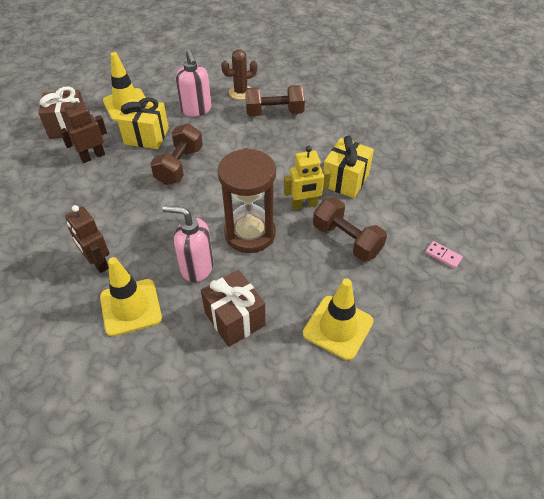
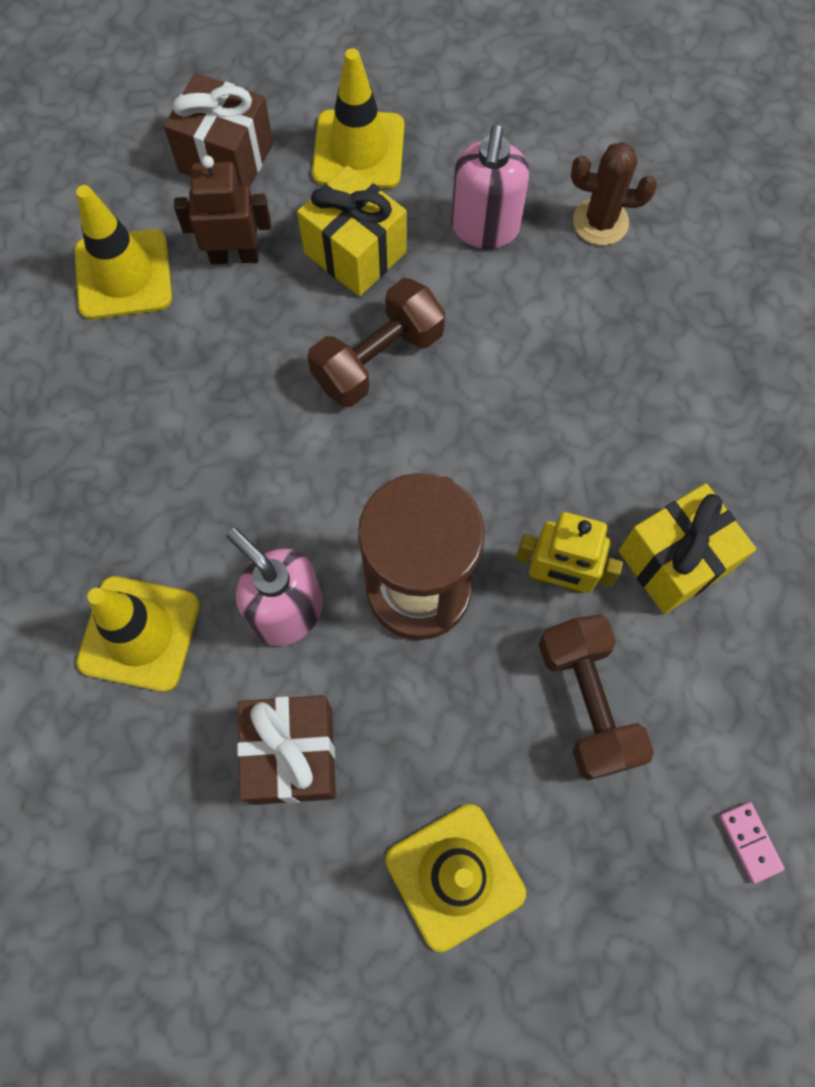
camera: 30 degrees right, 20 degrees up
(43, 181) = (123, 275): none -> yellow traffic cone
(98, 262) = (131, 510): brown robot -> none
(274, 112) = (637, 312): brown dumbbell -> none

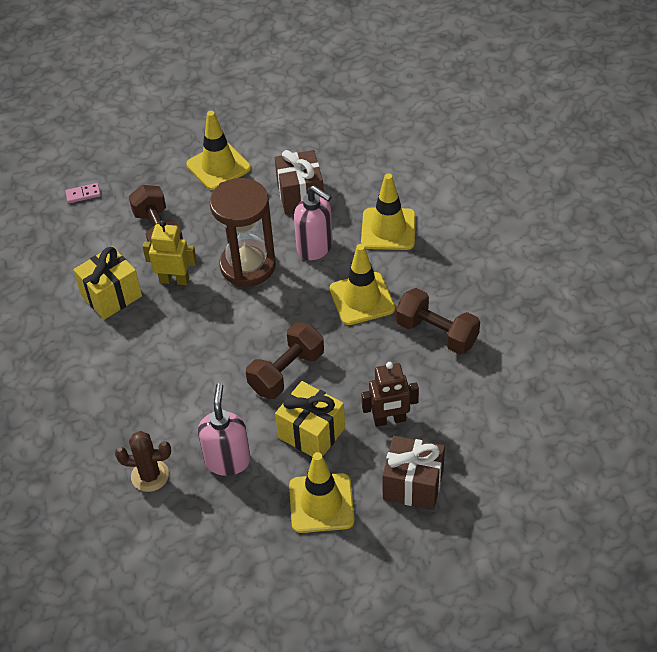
camera: 175 degrees right, 20 degrees down
(119, 393) = (436, 333): none -> brown dumbbell
(123, 275) = (457, 398): yellow traffic cone -> yellow traffic cone (362, 299)
(749, 842) = (83, 194): pink domino -> pink domino turned 75 degrees counterclockwise

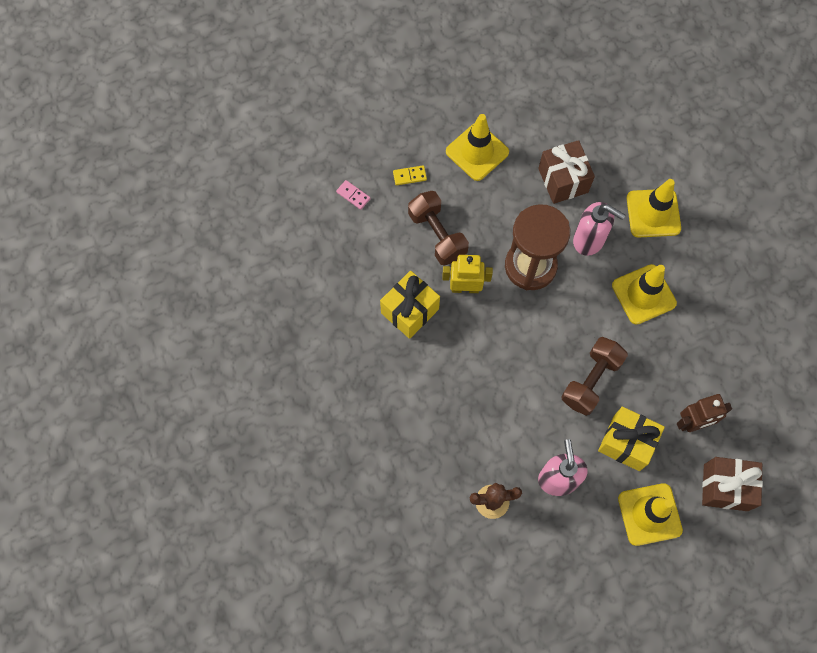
camera: 10 degrees left, 20 degrees up
(83, 194) = (353, 195): pink domino -> pink domino turned 60 degrees clockwise
(144, 182) = (409, 176): none -> yellow domino
(436, 333) = (718, 326): brown dumbbell -> none

